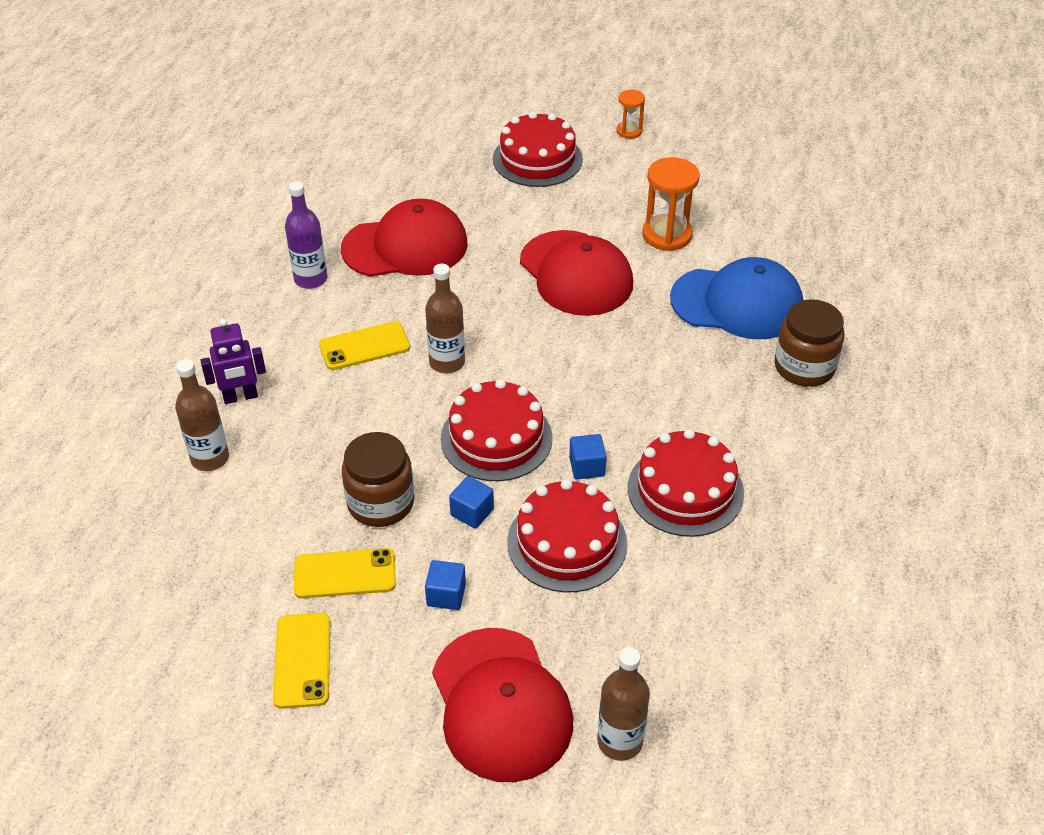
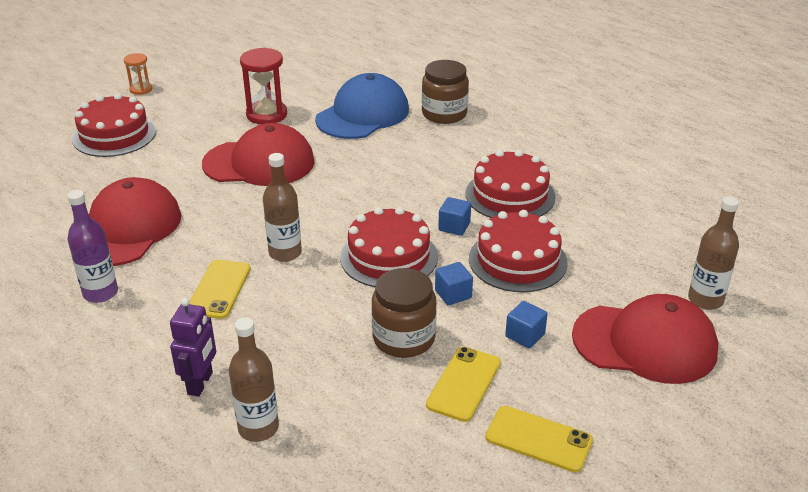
camera: 60 degrees left, 10 degrees down
(667, 235) = (266, 114): orange hourglass -> red hourglass

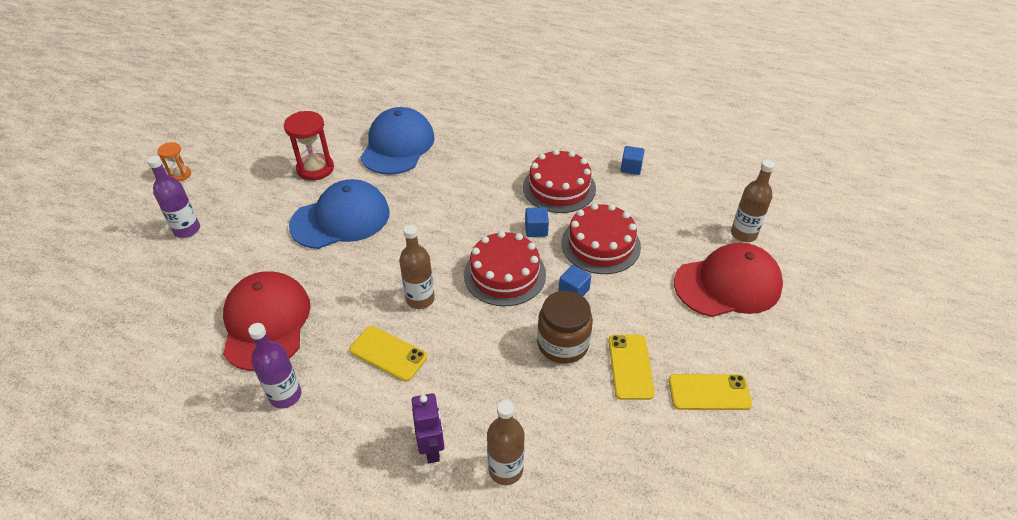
camera: 25 degrees left, 10 degrees up
(114, 135) = (187, 230): red cake -> purple bottle
(219, 289) = (388, 353): yellow phone -> yellow phone turned 45 degrees counterclockwise
(259, 163) = (341, 219): red cap -> blue cap
(444, 114) = (463, 127): brown jar -> none
(525, 335) = (646, 308): blue cube -> blue cube (631, 168)

